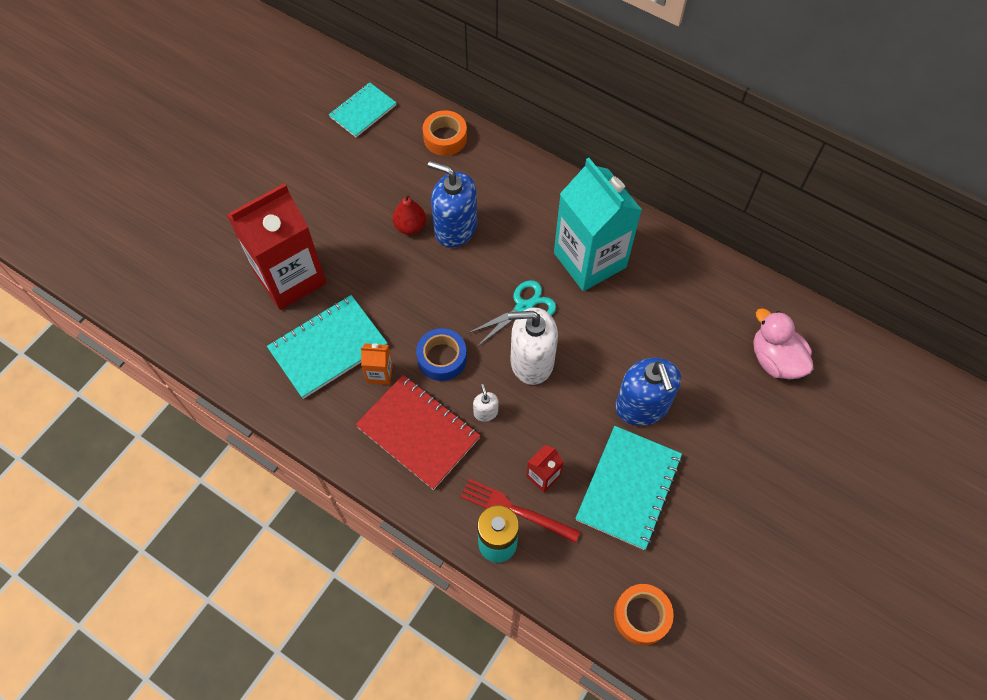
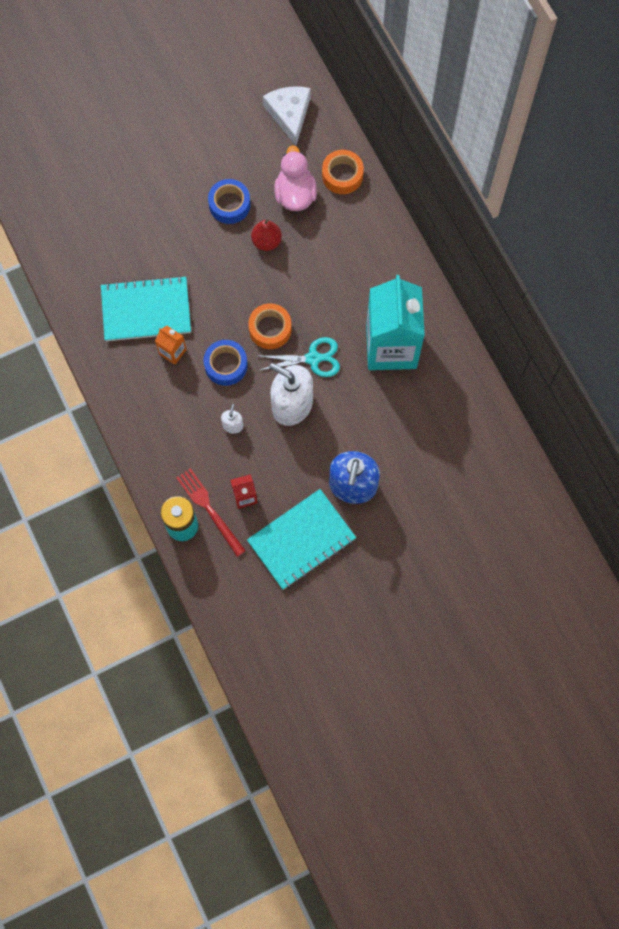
camera: 30 degrees right, 10 degrees up
(290, 278) = (149, 236): red carton -> none
(354, 212) = (229, 205): none -> blue tape
(363, 111) = (289, 114): turquoise notebook -> white cheese
(418, 432) = (174, 413): red notebook -> none
(455, 228) = (301, 262): blue soap dispenser -> none
(641, 616) = (251, 632): orange tape -> orange tape (270, 329)
(775, 359) = (481, 507): pink duck -> pink duck (295, 194)

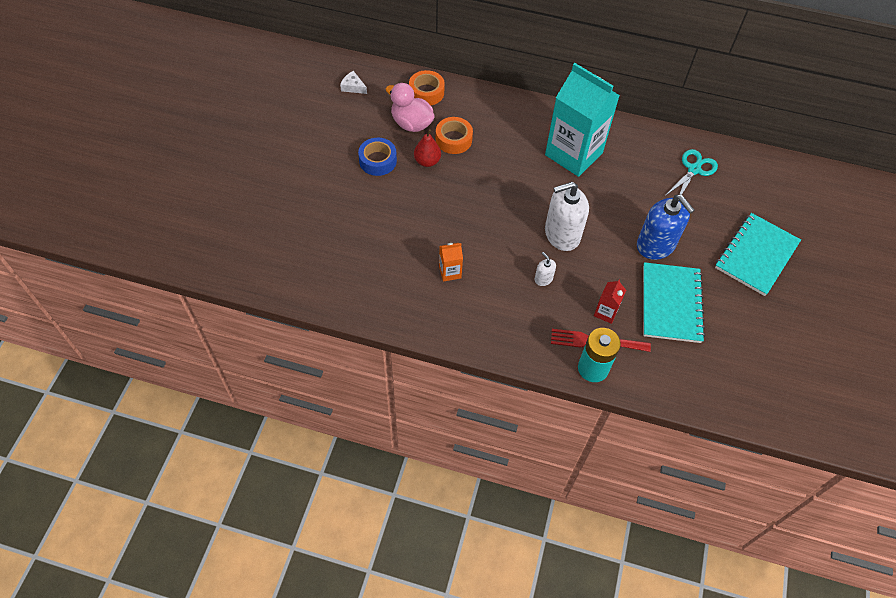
camera: 50 degrees left, 15 degrees down
(146, 310) = (401, 263): turquoise notebook -> turquoise notebook (756, 255)
(226, 365) = (493, 249): blue tape -> none
(270, 329) = (493, 205): orange tape -> orange tape (453, 139)
(289, 114) = (353, 87): white cheese -> white cheese, size x0.55
(313, 358) = (539, 199): turquoise scissors -> turquoise scissors (694, 169)

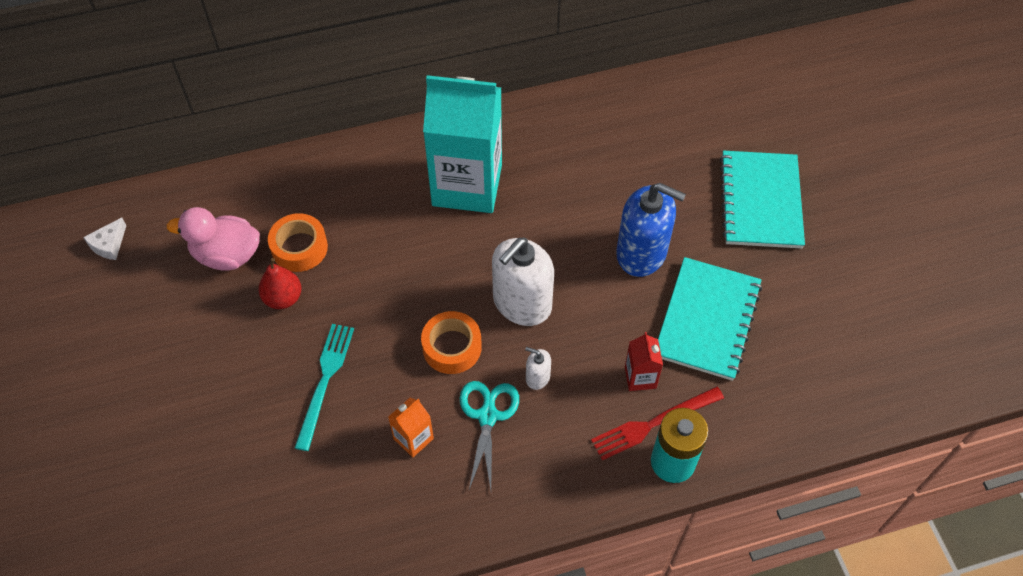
camera: 30 degrees left, 0 degrees up
(353, 87) = (109, 244): white cheese -> white cheese turned 60 degrees counterclockwise
(378, 161) = (214, 334): blue tape -> none
(421, 216) = (325, 381): none -> turquoise fork
(426, 92) = (219, 199): orange tape -> orange tape (452, 347)
(671, 304) = (707, 320): turquoise notebook -> turquoise notebook turned 45 degrees clockwise
(694, 169) = (622, 129): turquoise scissors -> turquoise scissors (487, 416)

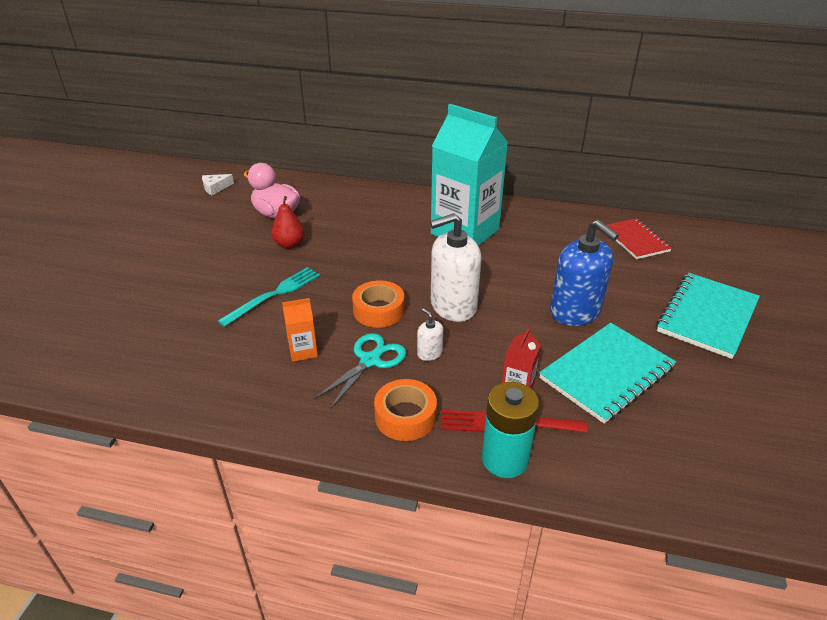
camera: 30 degrees right, 20 degrees down
(299, 248) = (323, 225): orange tape -> orange tape (405, 416)
(649, 118) = (635, 240): none -> red notebook

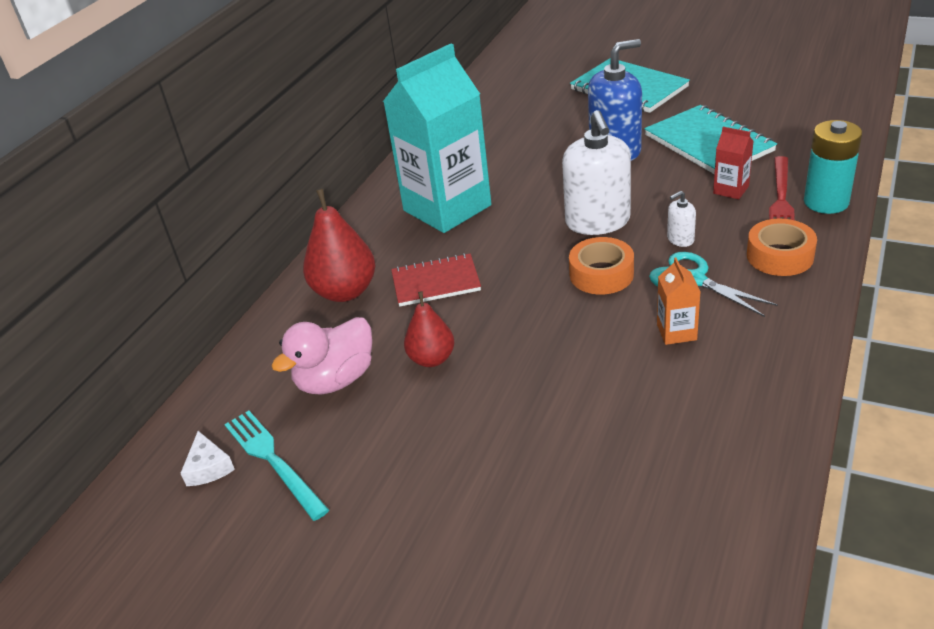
camera: 75 degrees left, 0 degrees up
(274, 295) = (556, 366): turquoise fork -> turquoise fork (273, 460)
(362, 205) = (345, 291): none -> red pear
(635, 240) = (497, 106): red notebook -> red notebook (436, 282)

